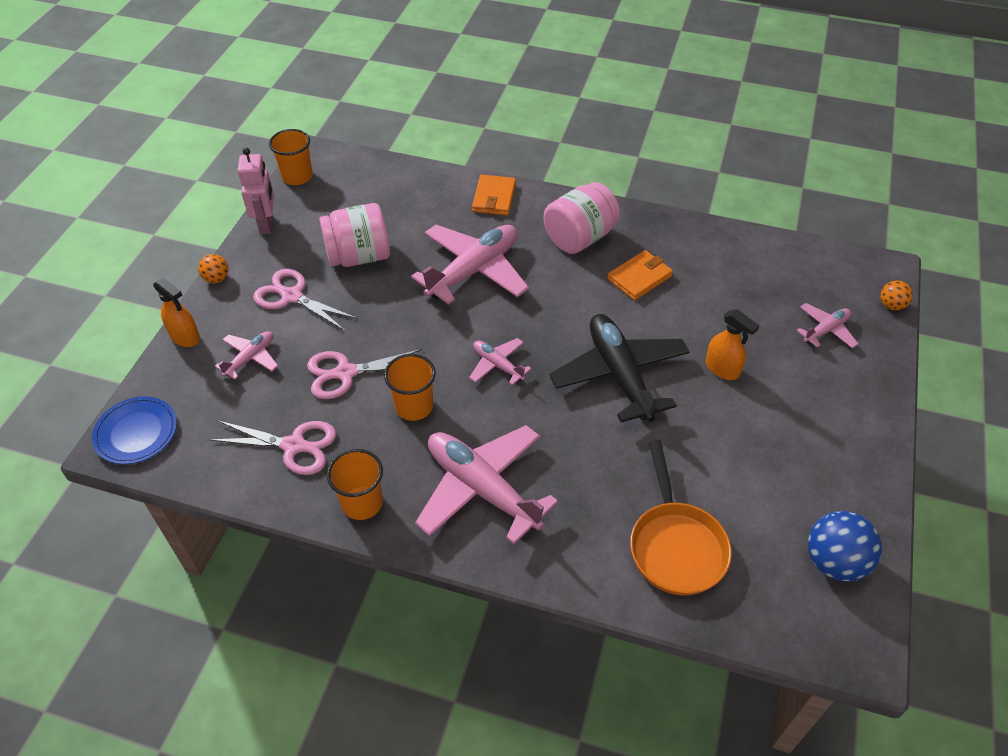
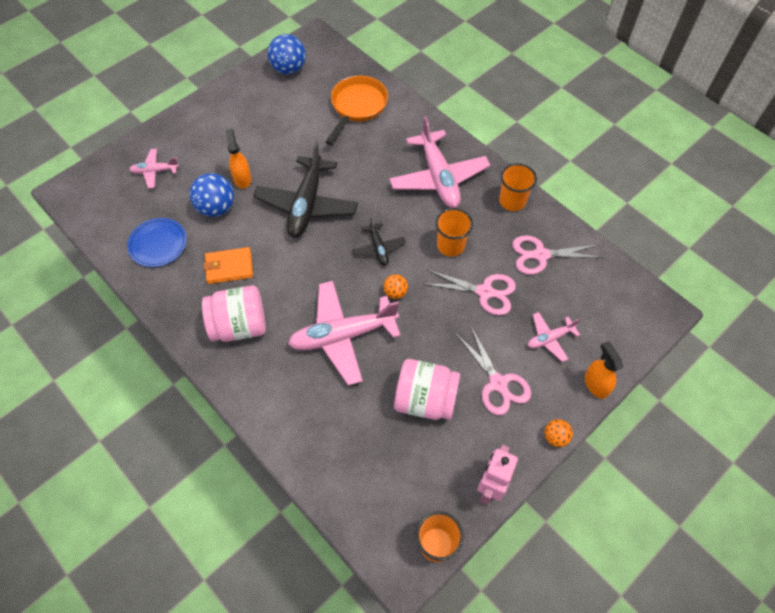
camera: 150 degrees left, 10 degrees up
(136, 432) = (646, 314): blue plate -> blue plate (158, 244)
(294, 446) = (540, 255): pink scissors -> pink scissors turned 45 degrees counterclockwise
(494, 198) = (273, 408): orange wallet -> none
(498, 365) = (378, 248): pink plane -> black plane
(714, 325) = (216, 208): none -> blue ball
(891, 305) = (96, 167): orange ball -> orange ball (395, 292)

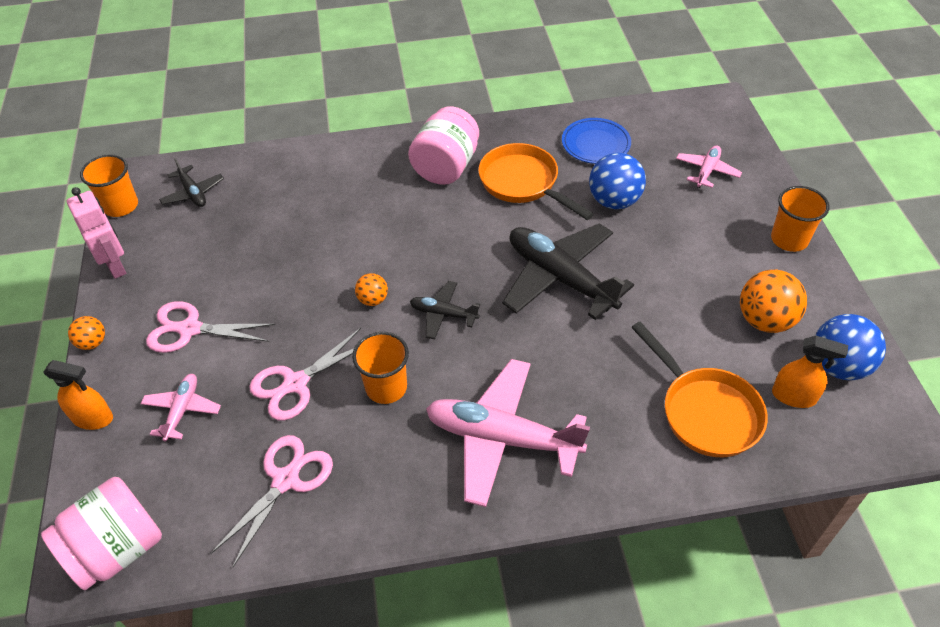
camera: 125 degrees right, 10 degrees down
(229, 267) = (523, 183): orange wallet -> orange pan
(242, 178) = (645, 237): orange spray bottle -> orange spray bottle (794, 396)
(276, 104) = (765, 320): none -> orange ball
(343, 335) = (364, 234): pink plane -> none
(383, 495) = (193, 193): none -> black plane
(425, 399) = (238, 262): pink jar -> pink jar (117, 549)
(512, 201) = (393, 506): orange cup -> orange cup (789, 239)

